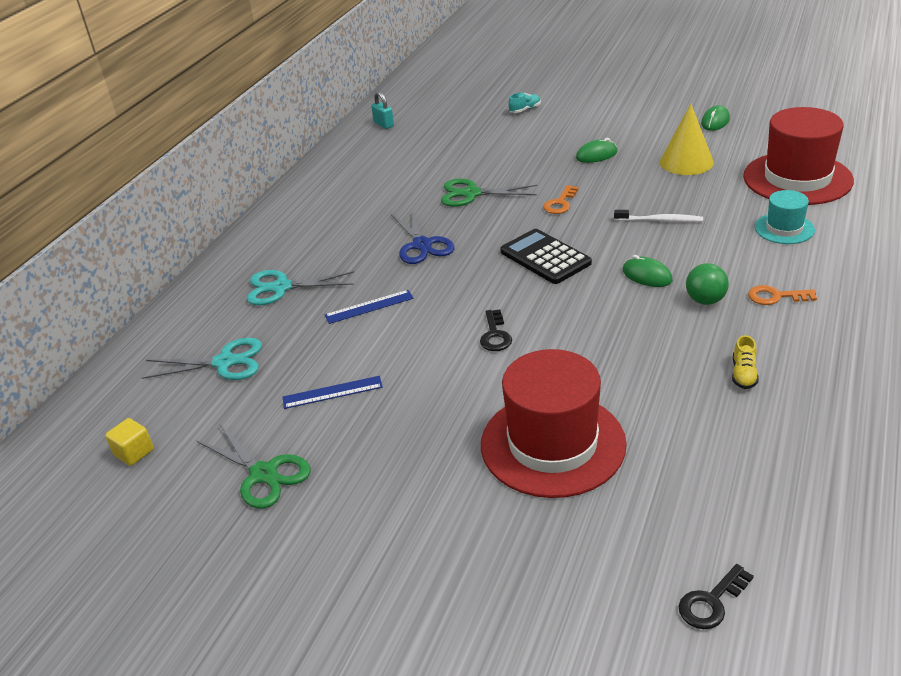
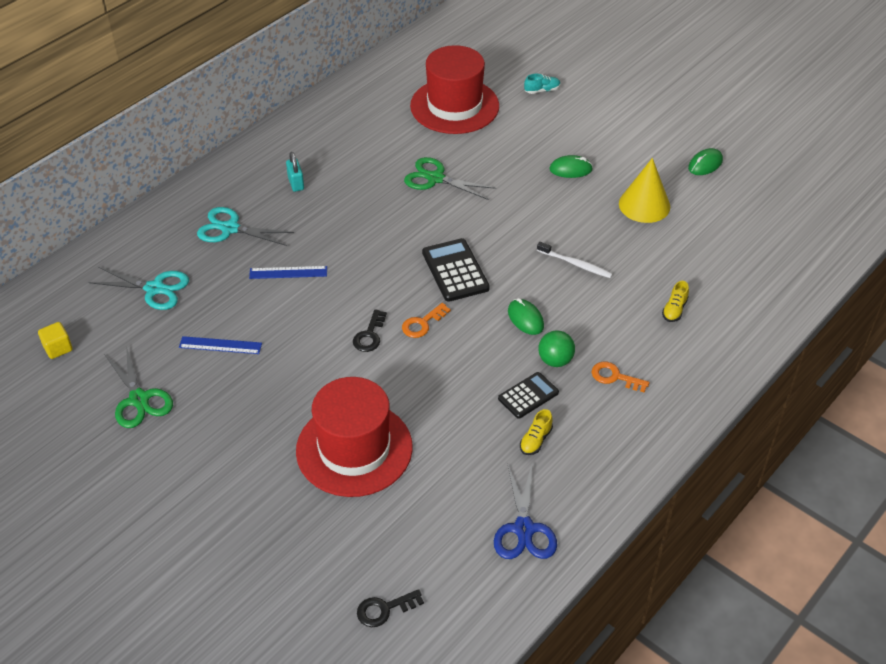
camera: 15 degrees right, 10 degrees up
(384, 124) = (406, 67): turquoise padlock -> turquoise padlock (296, 183)
(422, 245) = (363, 222): blue scissors -> blue scissors (524, 529)
(560, 203) = (504, 215): orange key -> orange key (422, 323)
(703, 338) = (528, 396): none -> black calculator
(784, 228) = (674, 310): turquoise hat -> yellow shoe
(797, 178) = (728, 258): red hat -> red hat (454, 106)

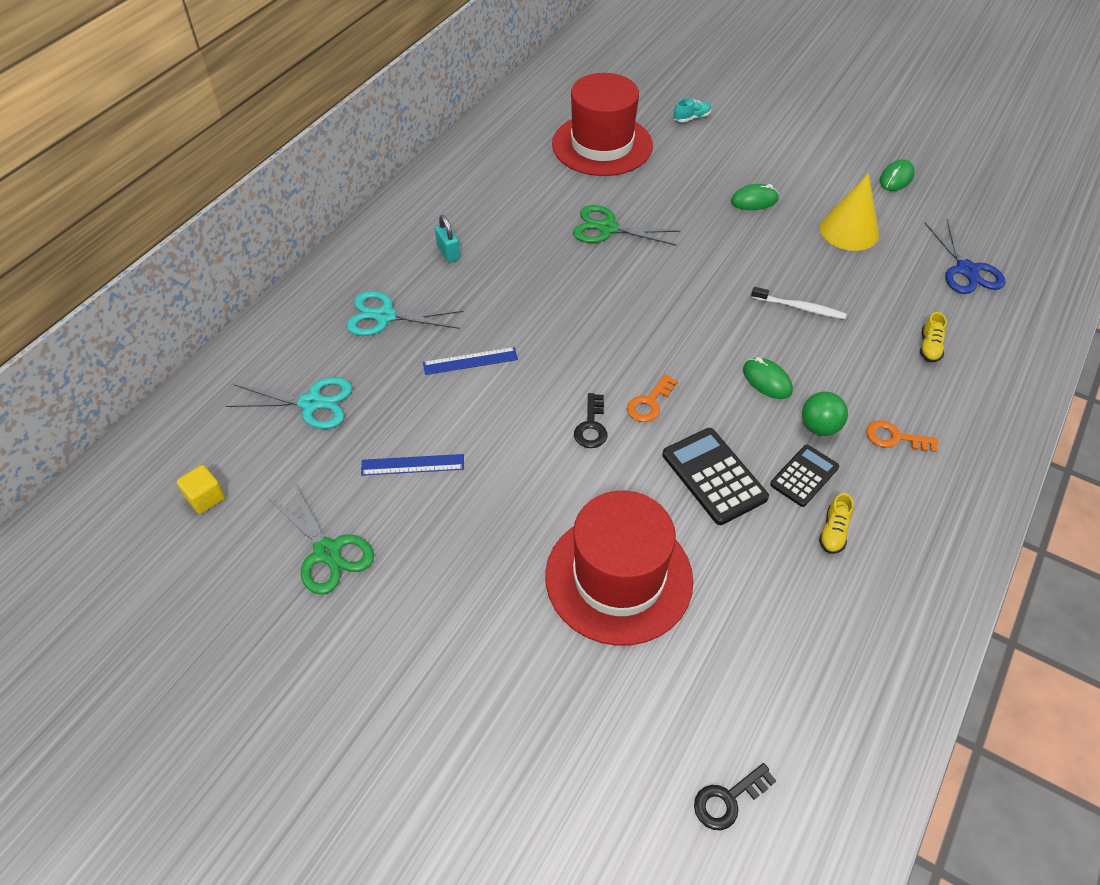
camera: 10 degrees left, 5 degrees up
(455, 270) = (666, 333): black calculator -> black calculator (714, 476)
(524, 529) = (862, 653): blue scissors -> blue scissors (966, 270)

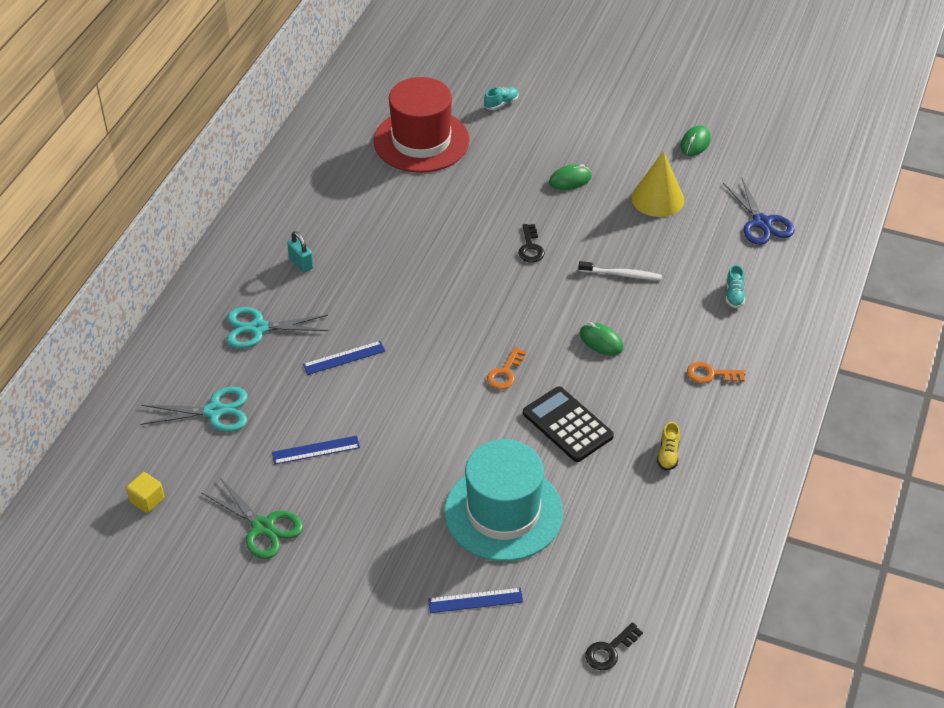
camera: 10 degrees left, 5 degrees down
(563, 694) = (475, 600): none -> blue ruler
(591, 426) = (459, 398): black key -> black key (530, 247)
(607, 228) = (441, 222): green scissors -> none
(619, 577) = (503, 512): red hat -> turquoise hat
(804, 476) = (640, 414): black calculator -> none
(819, 427) = (648, 374): green ball -> none
(929, 347) = (734, 295): yellow shoe -> turquoise shoe

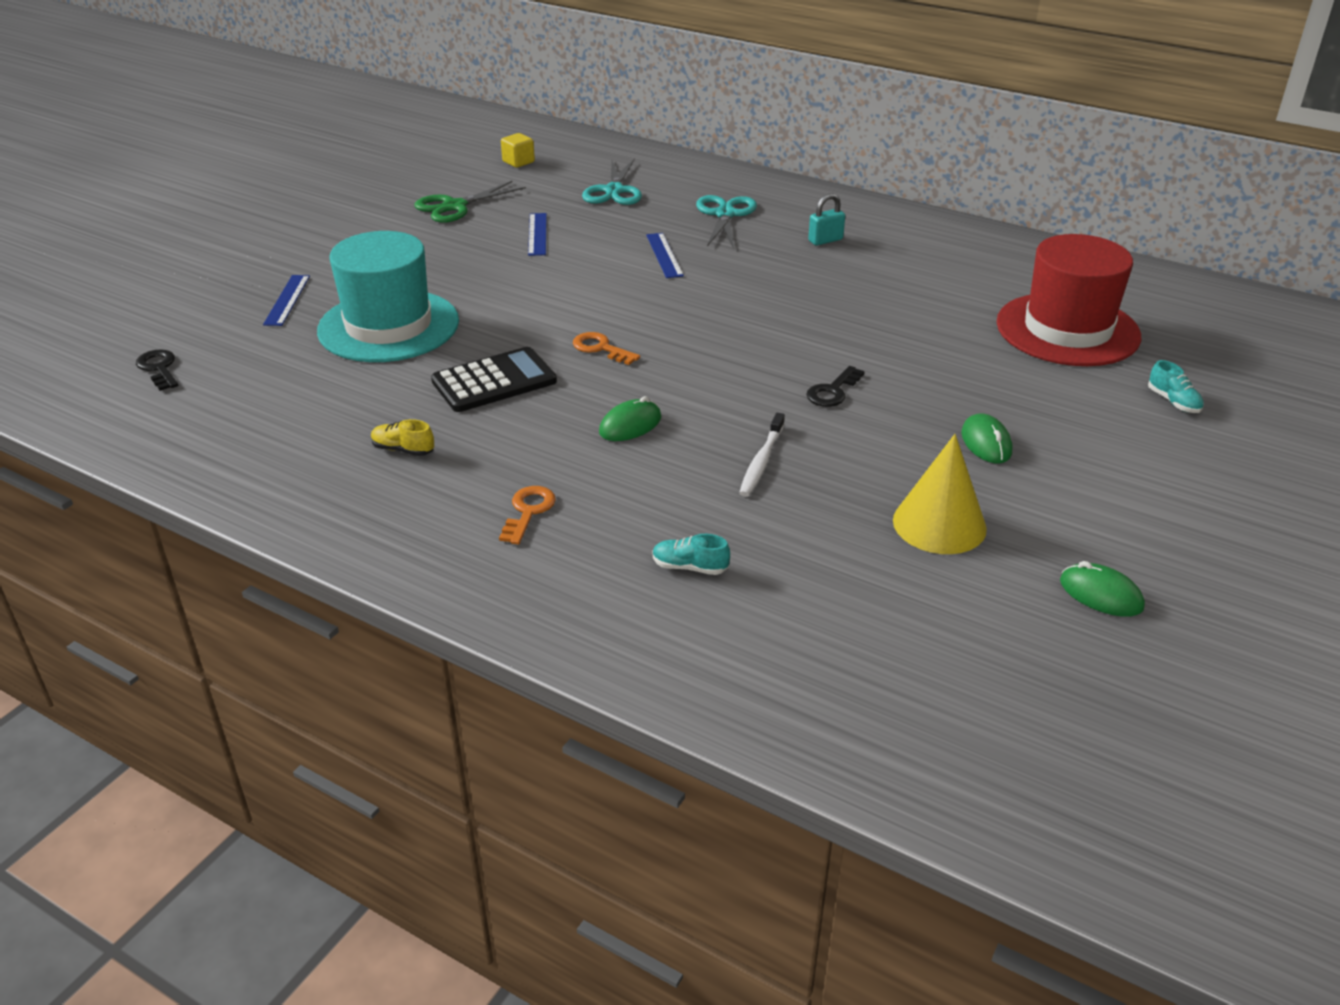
camera: 100 degrees right, 10 degrees down
(530, 247) = (832, 391): black key -> black key turned 60 degrees counterclockwise
(761, 223) = (869, 637): blue scissors -> none

